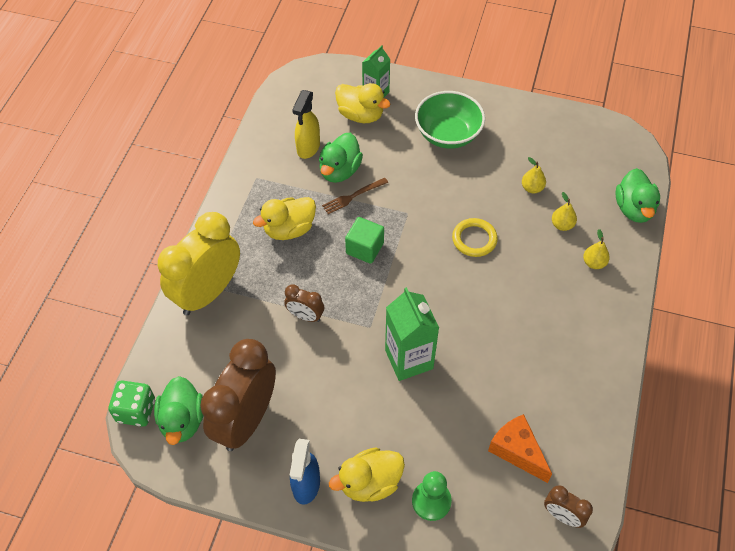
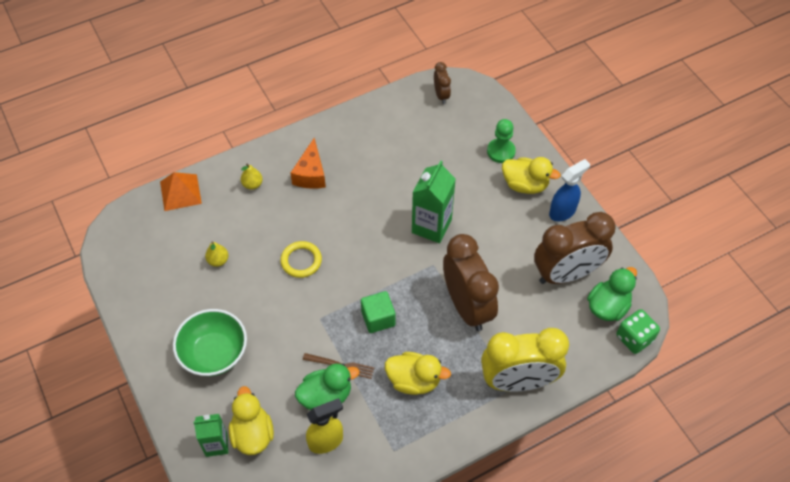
camera: 135 degrees left, 0 degrees up
(305, 316) = (467, 306): brown clock -> brown clock, size x2.17
(517, 451) = (428, 136): orange cheese -> orange cheese (311, 174)
(562, 225) = (236, 221): yellow pear -> none
(633, 209) = (180, 192): green duck -> orange pyramid

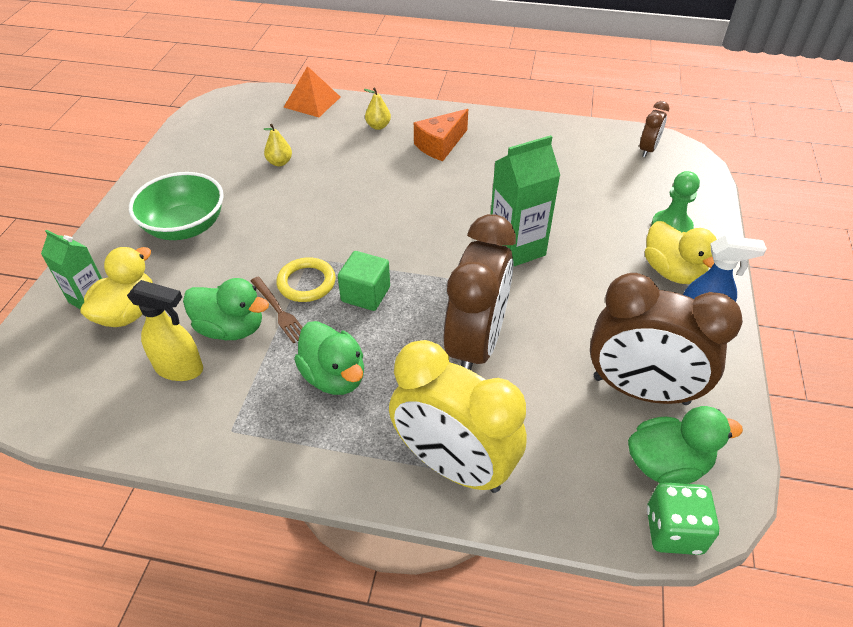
camera: 40 degrees right, 10 degrees down
(301, 261) = (350, 203): yellow ring -> yellow ring (306, 283)
(414, 380) = (334, 376): yellow duck -> green duck

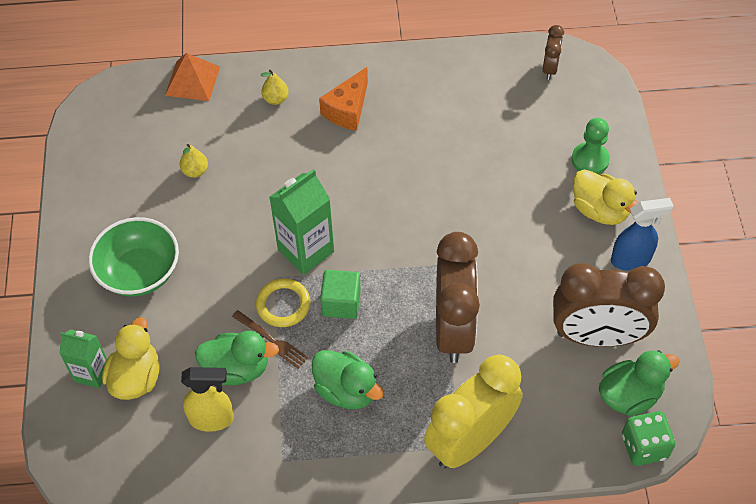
camera: 15 degrees left, 10 degrees up
(453, 465) = (470, 441): yellow clock -> yellow clock turned 120 degrees clockwise
(516, 248) = (459, 219): green carton -> green carton (306, 251)

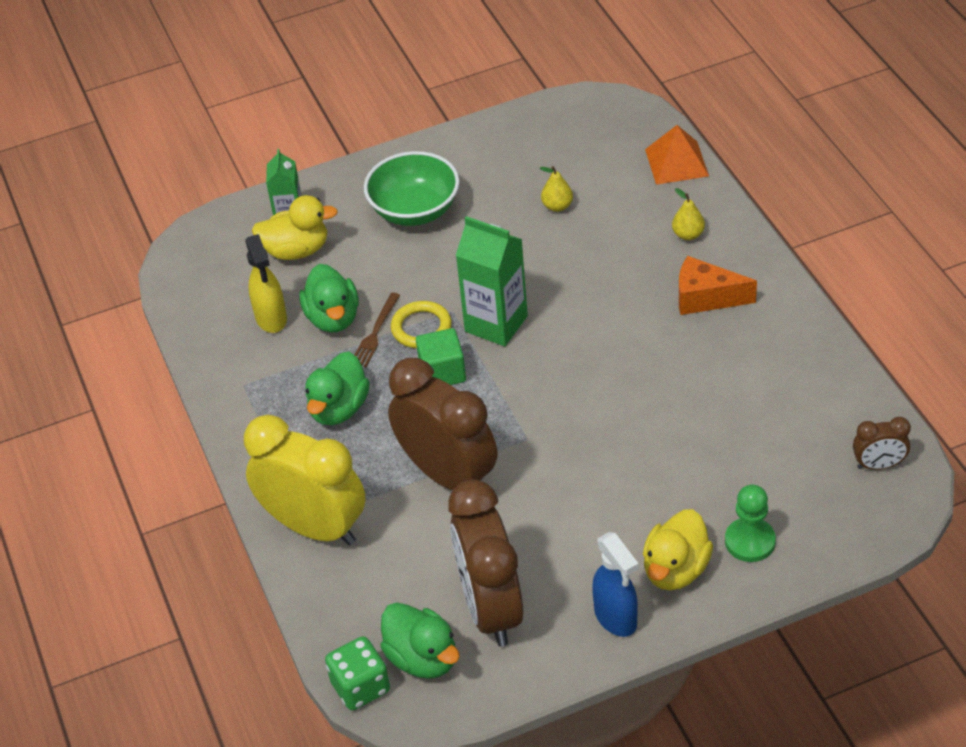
camera: 75 degrees right, 10 degrees down
(453, 329) = (448, 475): brown clock -> brown clock turned 120 degrees counterclockwise

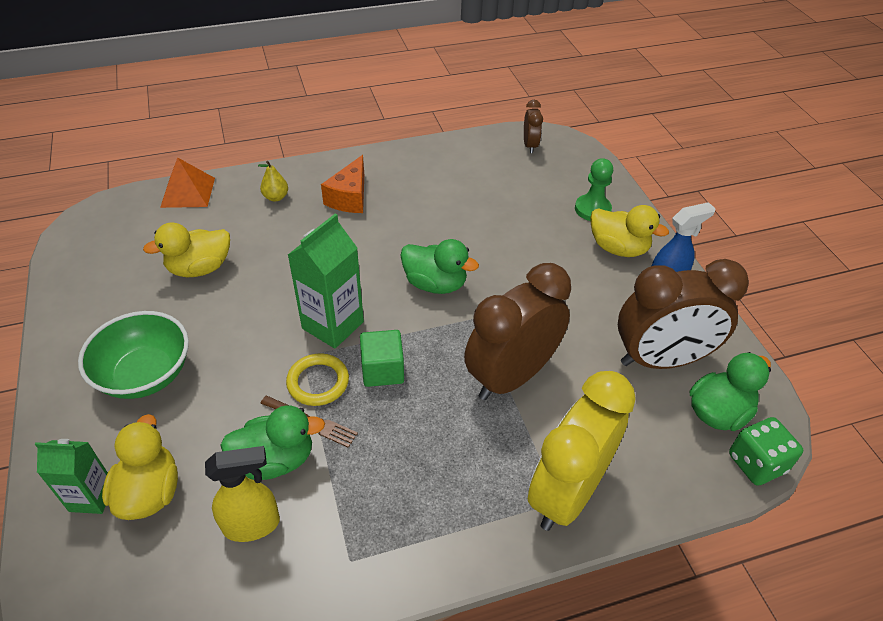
camera: 90 degrees left, 0 degrees up
(339, 409) = (410, 462): green duck -> green duck (435, 284)
(557, 206) = (200, 268): yellow pear -> yellow duck

